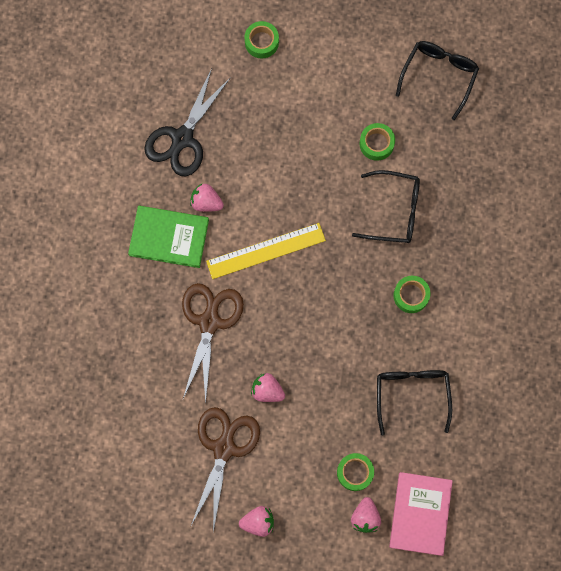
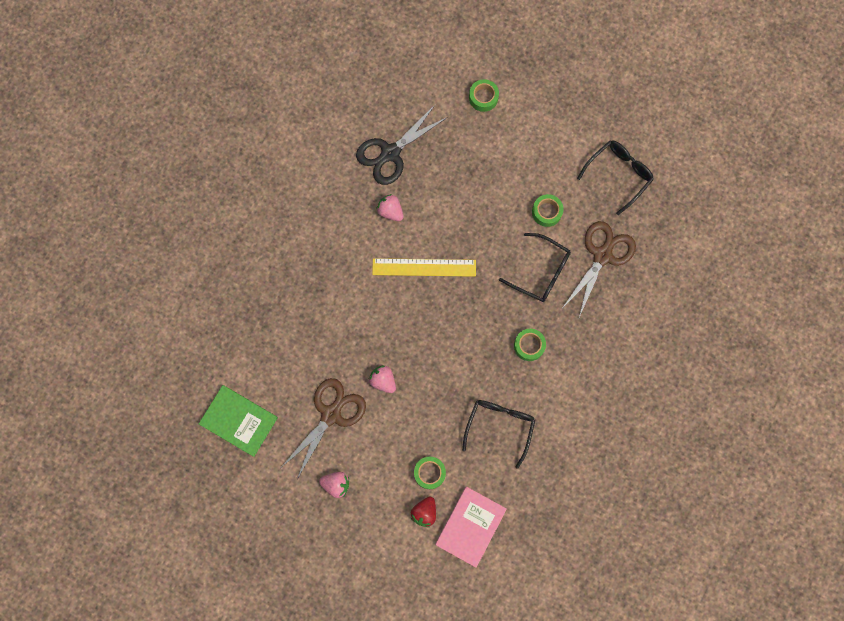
camera: 20 degrees right, 0 degrees up
(169, 237) = (350, 229): green book -> green book (239, 421)
(209, 322) = (357, 309): brown scissors -> brown scissors (602, 256)
(365, 517) = (424, 512): pink strawberry -> red strawberry

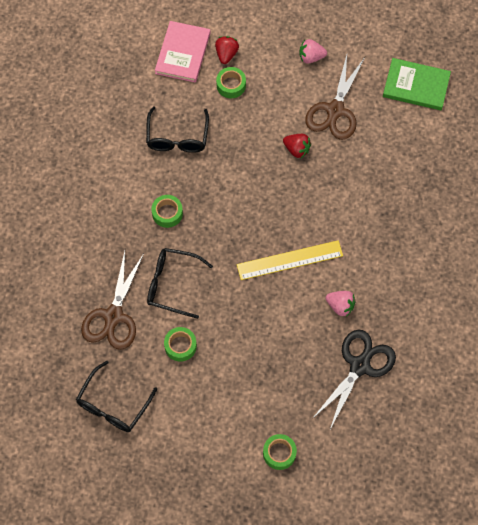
camera: 165 degrees right, 10 degrees down
(383, 381) = (297, 149): pink strawberry -> red strawberry

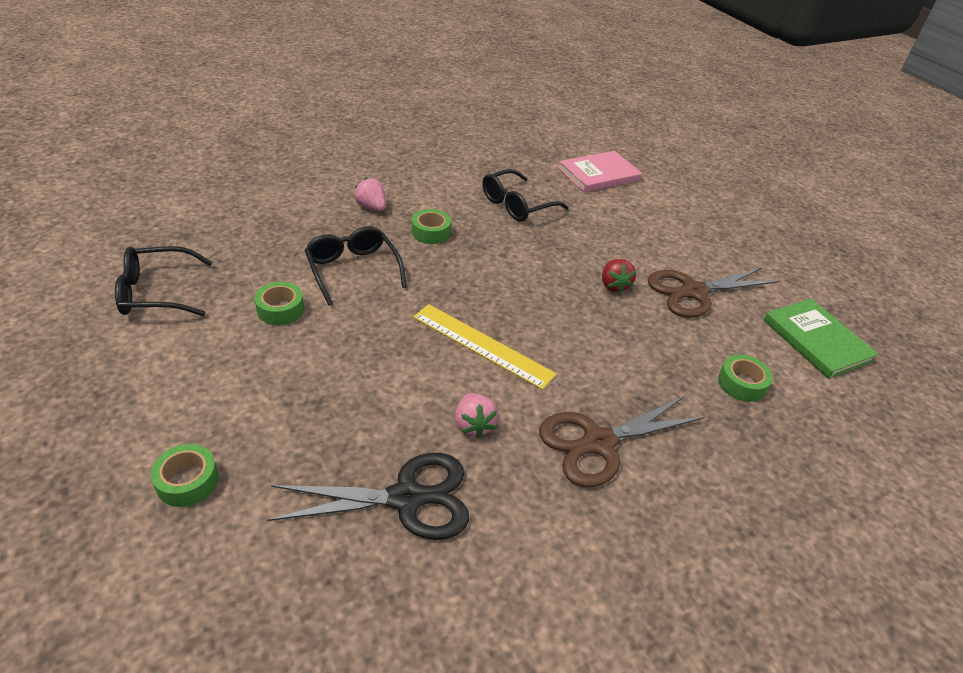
camera: 45 degrees right, 25 degrees down
(113, 316) = (274, 247): brown scissors -> brown scissors (599, 443)
(226, 54) = (636, 197): red strawberry -> none
(231, 85) = (612, 213): green tape -> green tape (741, 384)
(311, 57) = (717, 248): pink strawberry -> pink strawberry (371, 207)

